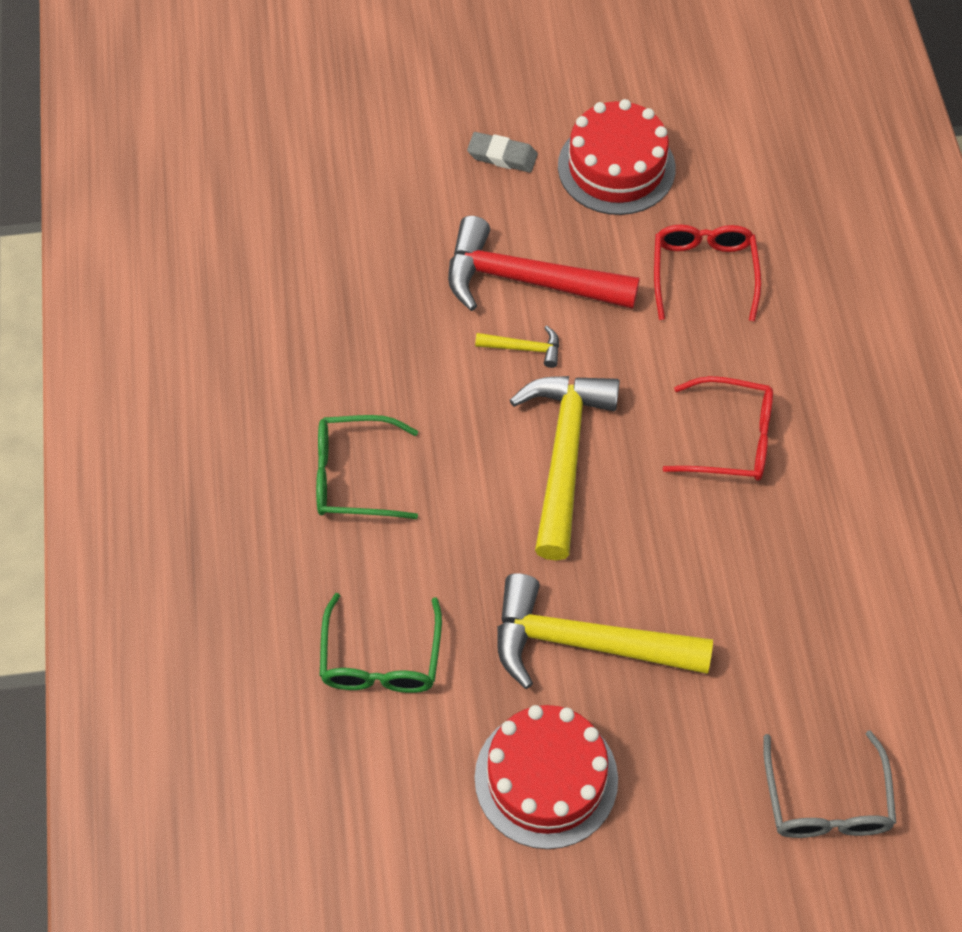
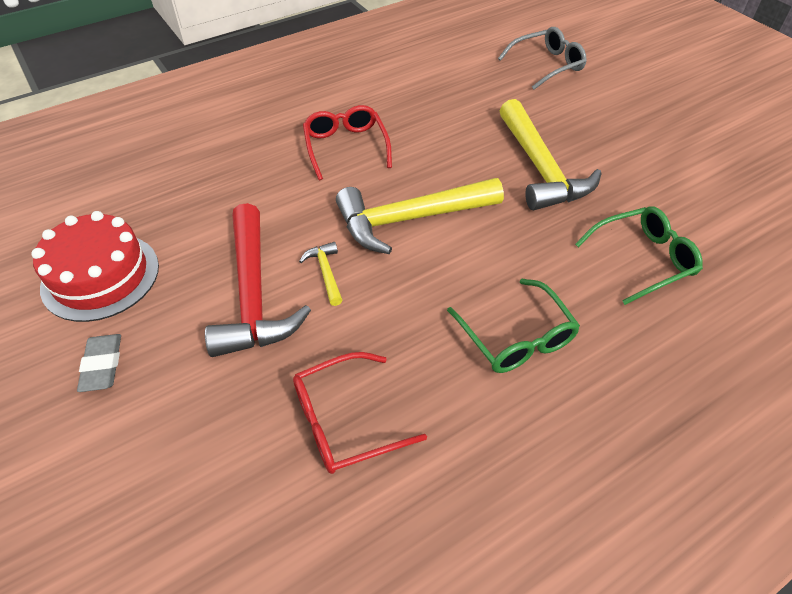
camera: 115 degrees left, 10 degrees down
(546, 778) = (637, 158): red cake -> none
(703, 272) = (203, 195): red glasses -> red glasses (344, 421)

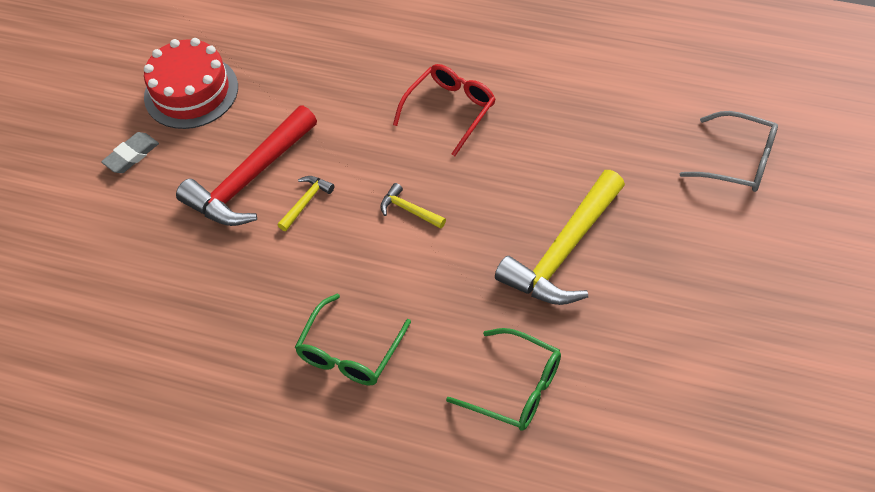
camera: 55 degrees right, 5 degrees up
(344, 421) = (196, 304): red glasses -> none
(411, 219) = (409, 210): yellow hammer -> yellow hammer, size x0.43

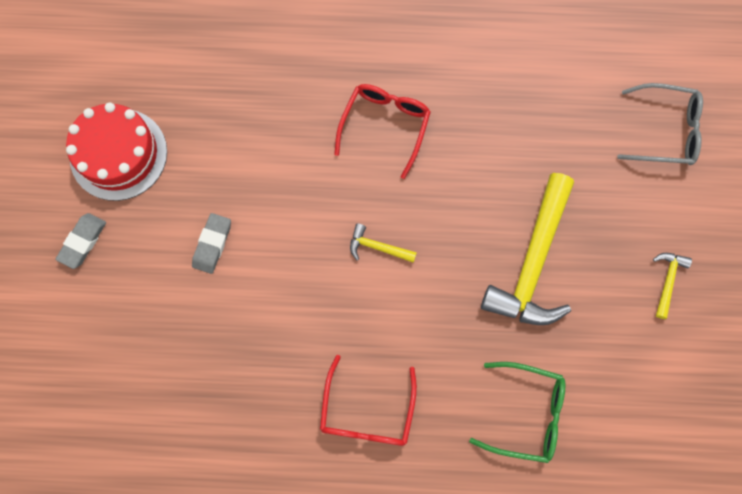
camera: 20 degrees left, 20 degrees up
(250, 179) = (212, 244): red hammer -> grey eraser
(306, 202) = (276, 259): yellow hammer -> yellow hammer (667, 281)
(350, 352) = (367, 412): green glasses -> red glasses

